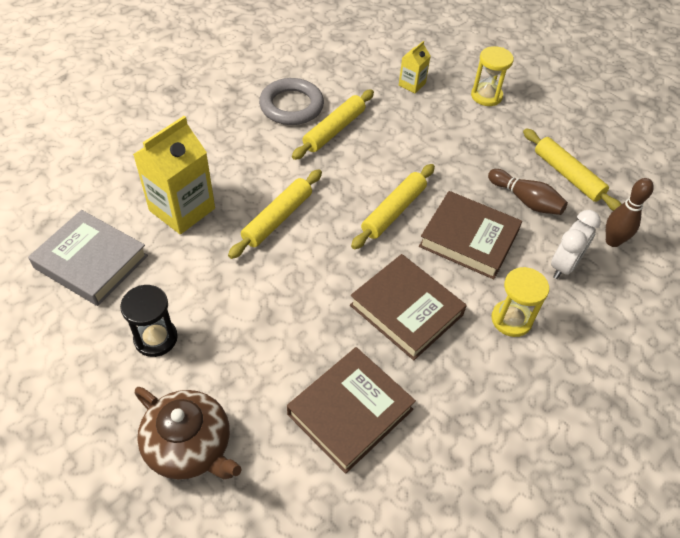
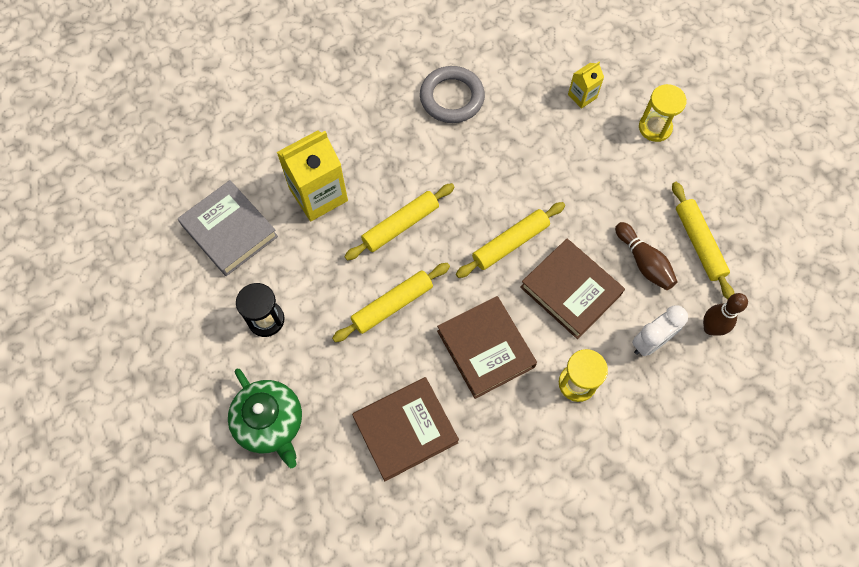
camera: 20 degrees right, 15 degrees up
(190, 446) = (270, 422): brown teapot -> green teapot
(334, 130) = (484, 136): yellow rolling pin -> yellow rolling pin (392, 305)

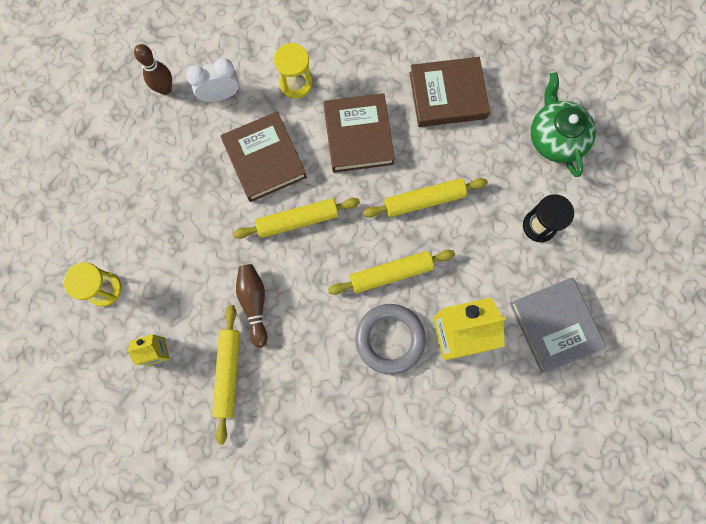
camera: 160 degrees left, 10 degrees up
(452, 98) = (288, 398): grey ring -> grey ring (390, 339)
(643, 262) = (189, 162): brown bowling pin -> brown bowling pin (254, 303)
(699, 243) = (131, 161): yellow rolling pin -> yellow rolling pin (228, 373)

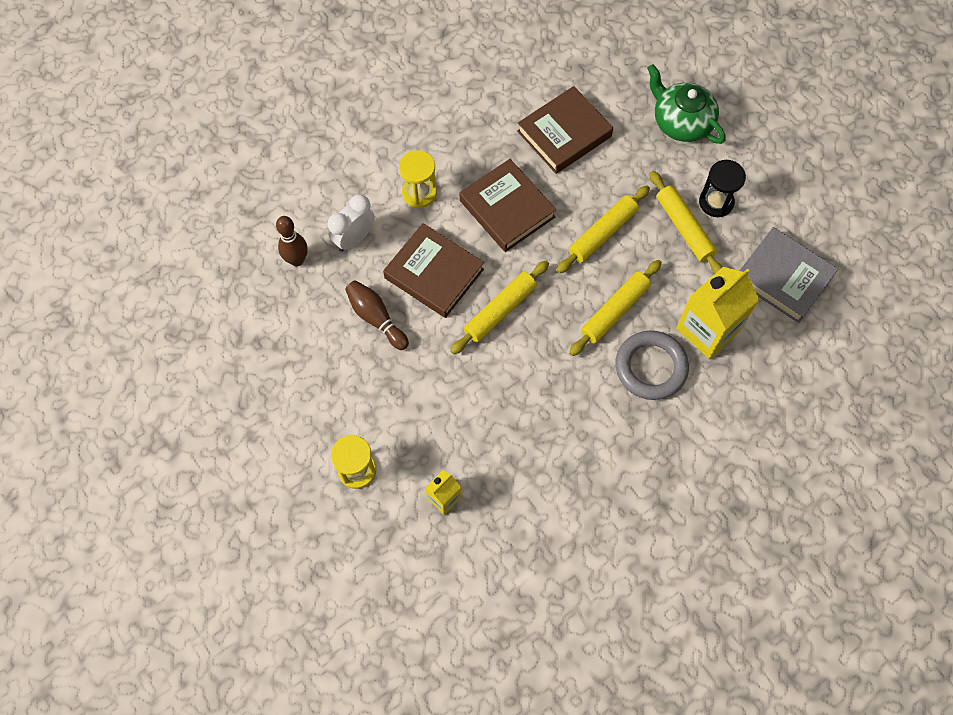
camera: 30 degrees left, 10 degrees down
(228, 373) = (524, 479): yellow rolling pin -> yellow rolling pin (684, 228)
(254, 303) = (508, 404): brown bowling pin -> brown bowling pin (376, 318)

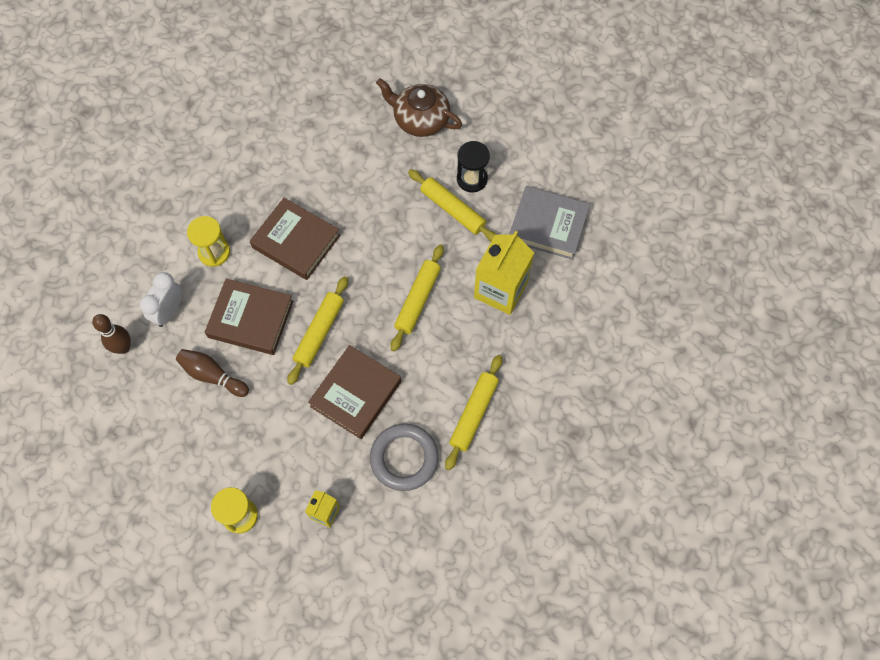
camera: 20 degrees left, 0 degrees up
(564, 134) = (324, 160): brown book -> brown book (356, 394)
(602, 233) = (385, 236): yellow rolling pin -> yellow rolling pin (473, 414)
(651, 367) = (464, 338): grey ring -> grey ring (404, 458)
(681, 122) = (420, 119): green teapot -> brown teapot

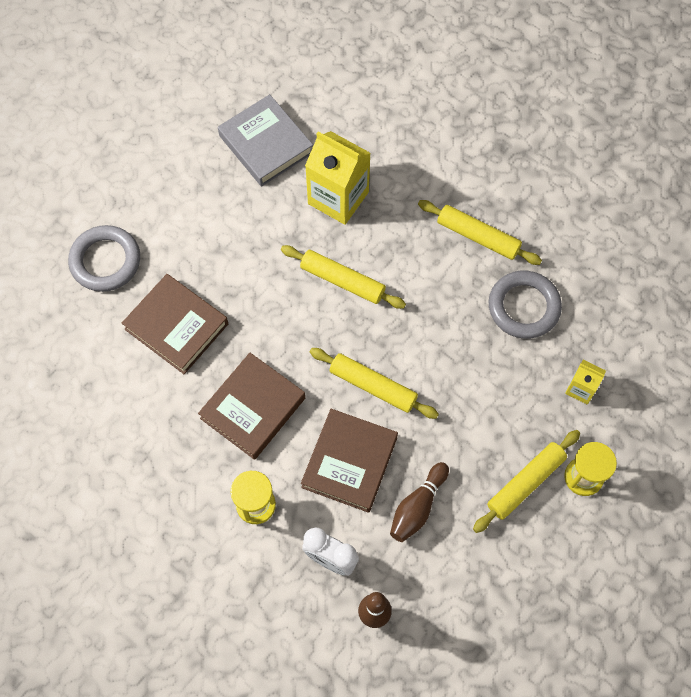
camera: 85 degrees left, 0 degrees up
(356, 394) = (449, 351): brown book -> brown book (176, 326)
(420, 119) = (105, 261): brown teapot -> grey ring
(452, 210) = (233, 236): yellow rolling pin -> yellow rolling pin (526, 483)
(472, 179) = (196, 213): black hourglass -> none
(548, 225) = (266, 144): grey book -> grey book turned 60 degrees counterclockwise

